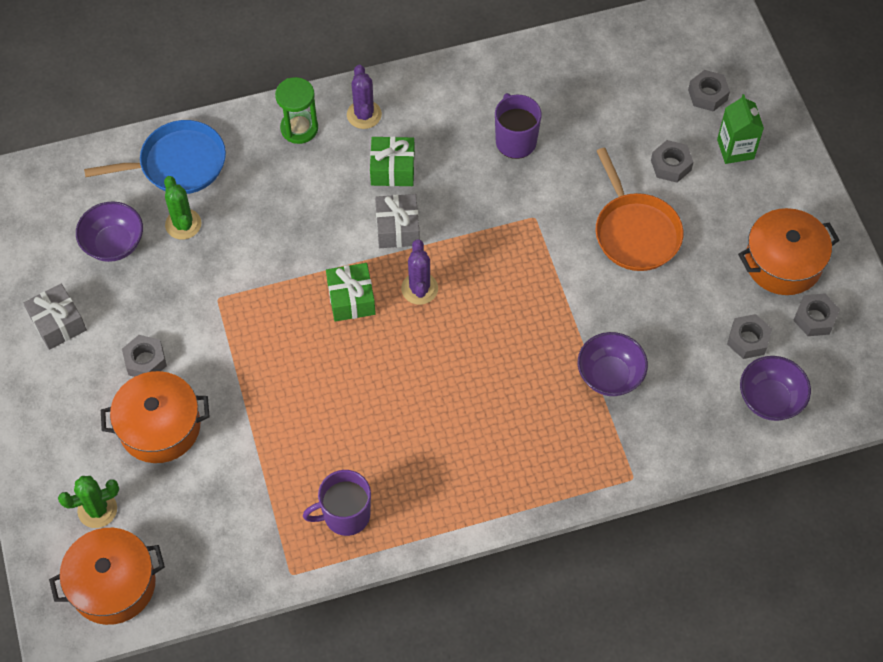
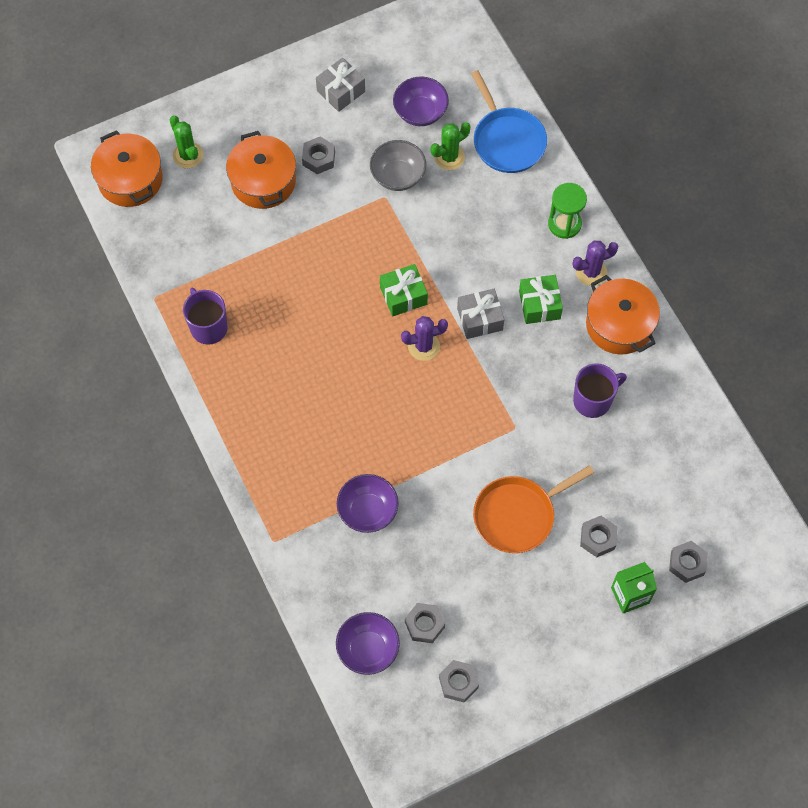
camera: 80 degrees right, 5 degrees up
(193, 280) = (398, 176): none -> grey bowl
(783, 262) = (512, 649): orange pot -> orange pot (619, 325)

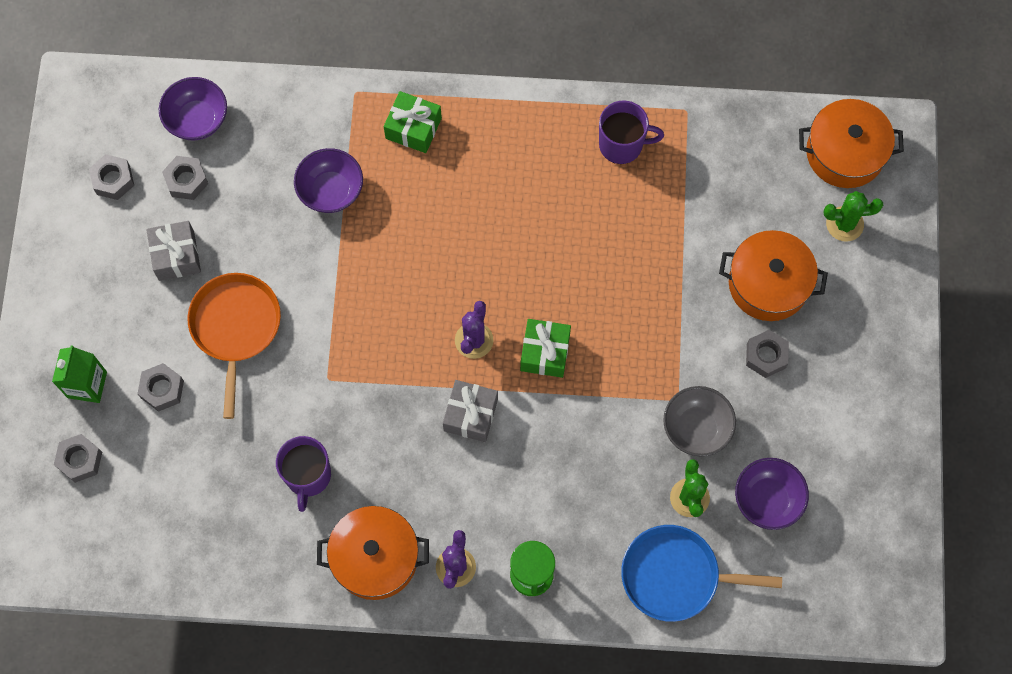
camera: 120 degrees right, 5 degrees up
(341, 91) = (843, 427): grey gift -> grey gift (176, 256)
(539, 305) = (450, 487): green gift -> green gift (413, 128)

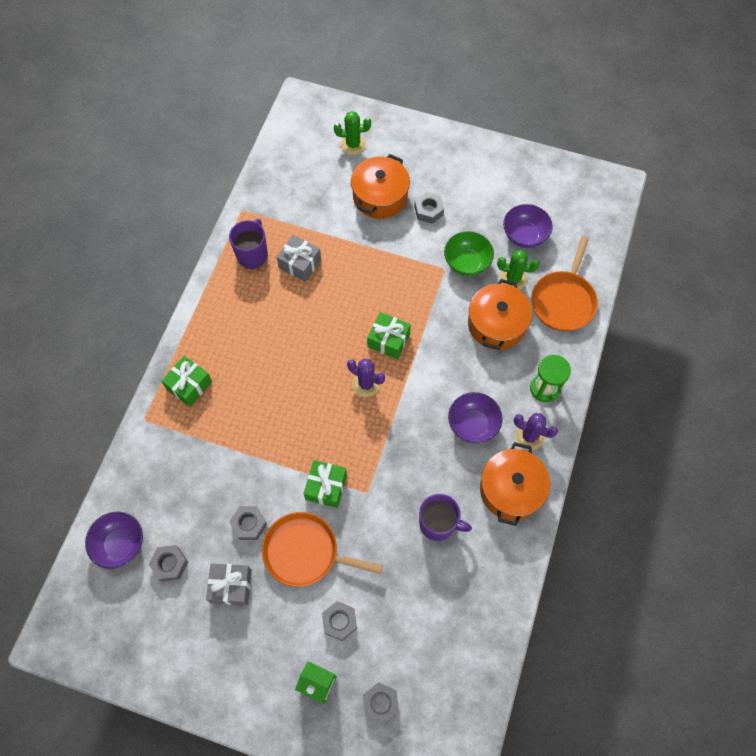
camera: 75 degrees left, 5 degrees down
(113, 180) = (147, 625): grey nut -> grey nut (249, 524)
(322, 329) = (326, 487): none -> green gift
(331, 191) = (218, 455): purple bowl -> purple bowl (473, 424)
(471, 415) = (421, 399): grey gift -> grey gift (300, 263)
(675, 575) = (563, 301): blue pan -> orange pan
(696, 428) = (467, 263): grey bowl -> green bowl
(844, 224) = (353, 144): green cactus -> green cactus turned 75 degrees clockwise
(845, 153) = (305, 131): orange pot -> orange pot (496, 324)

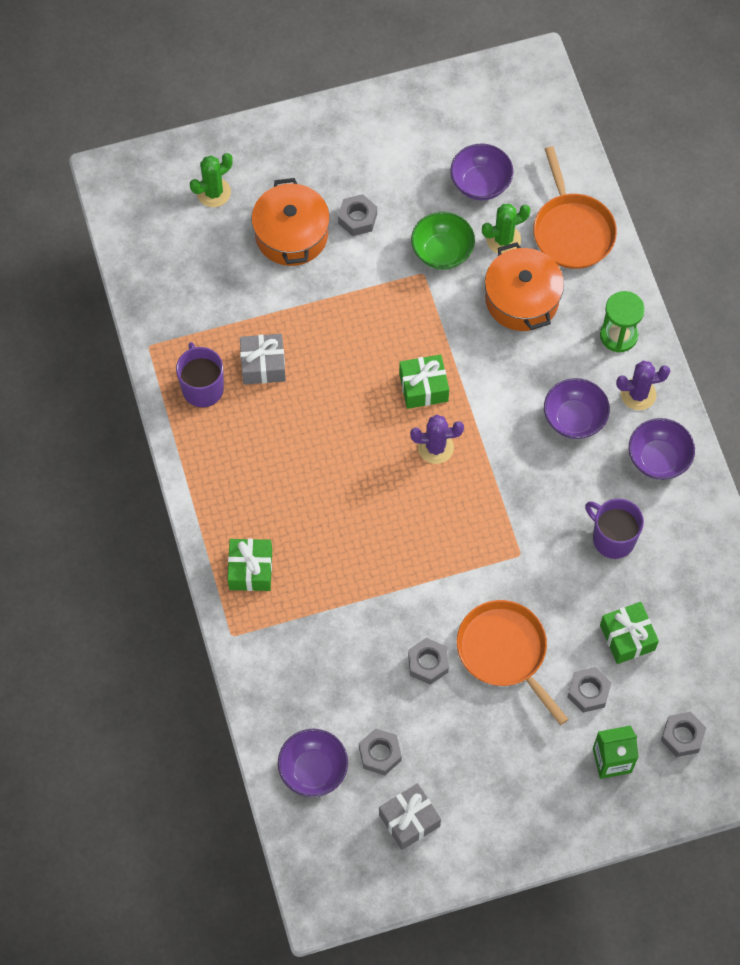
camera: 35 degrees left, 0 degrees up
(231, 586) = (458, 732): grey gift -> grey gift (409, 820)
(305, 552) = (504, 651): orange pan -> orange pan turned 75 degrees clockwise
(326, 487) = (476, 576): green gift -> green gift (627, 637)
(438, 524) = (612, 538): purple mug -> purple mug turned 120 degrees counterclockwise
(511, 490) = (658, 459): orange pot -> purple bowl

